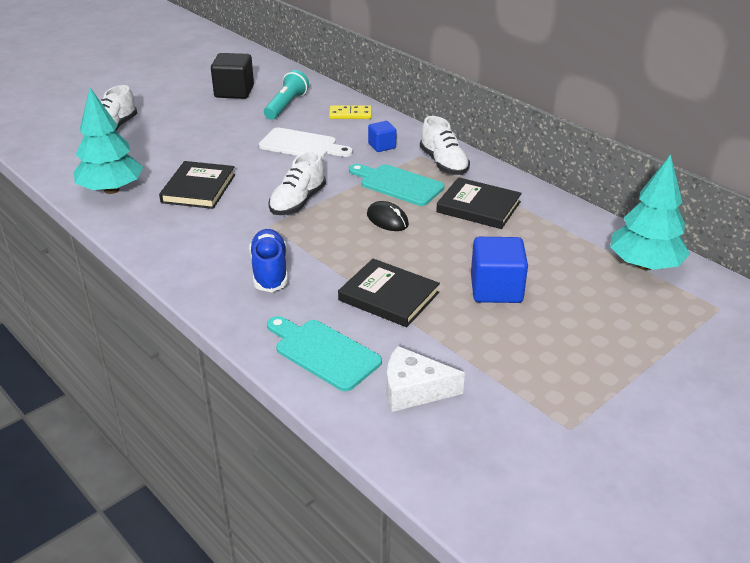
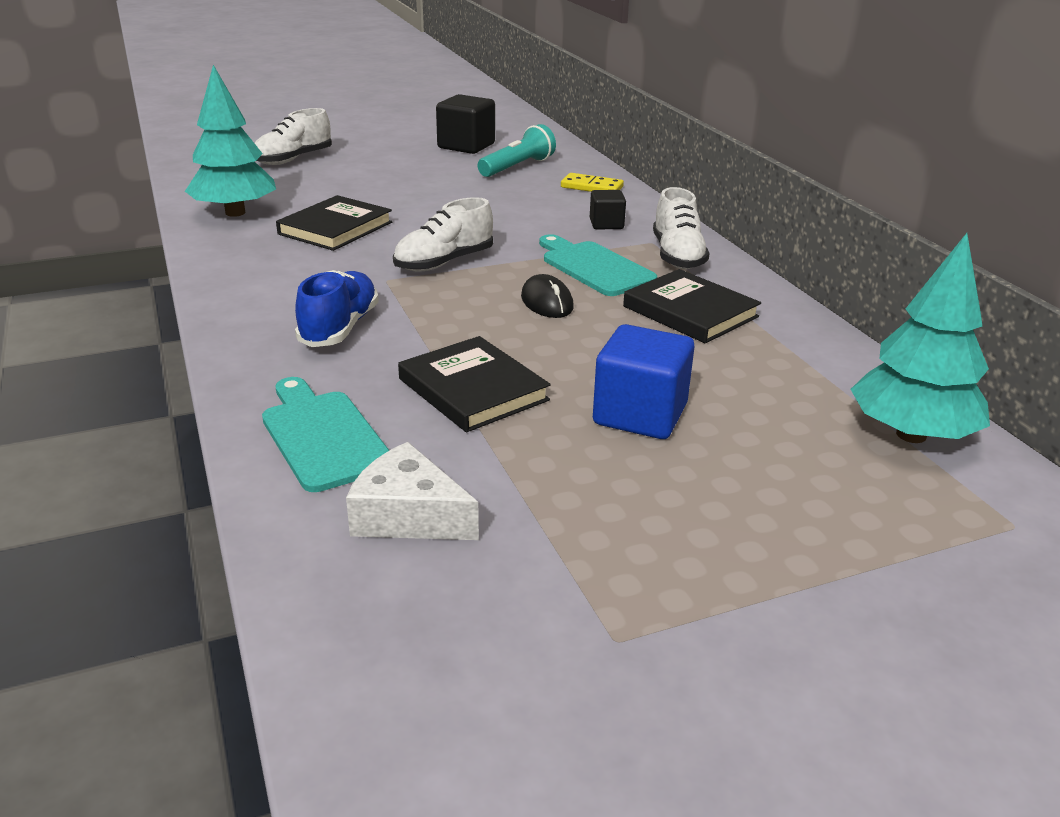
camera: 20 degrees right, 5 degrees down
(302, 145) = (502, 207): white cutting board -> none
(382, 146) = (606, 224): blue cube -> black cube

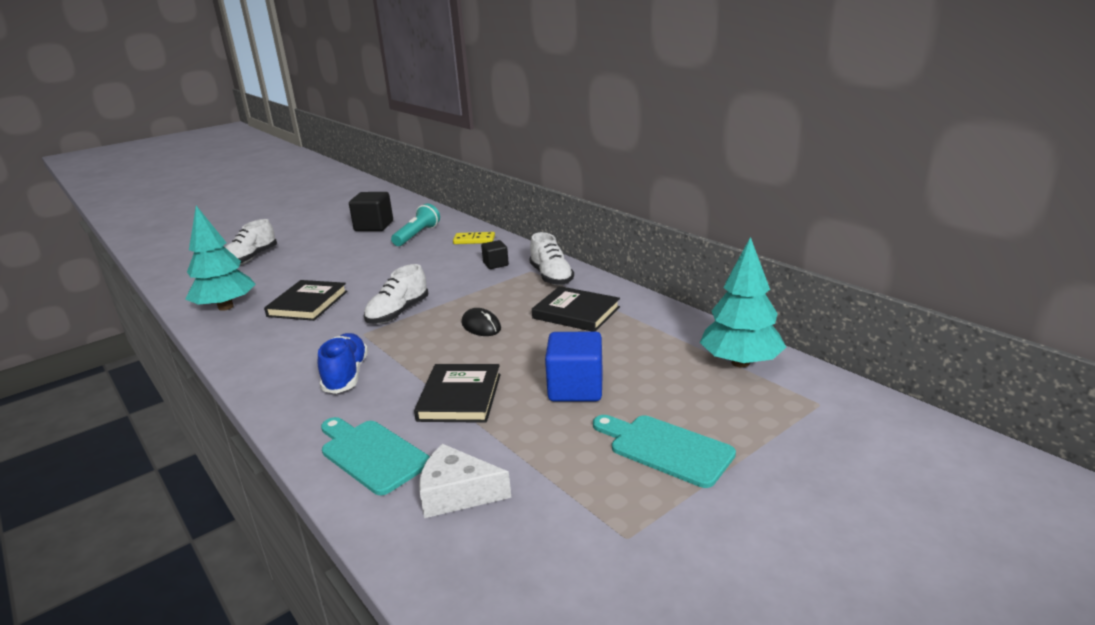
camera: 15 degrees left, 5 degrees down
(473, 389) = (460, 397): black book -> black book turned 60 degrees clockwise
(594, 267) = (501, 295): turquoise cutting board -> turquoise cutting board (665, 448)

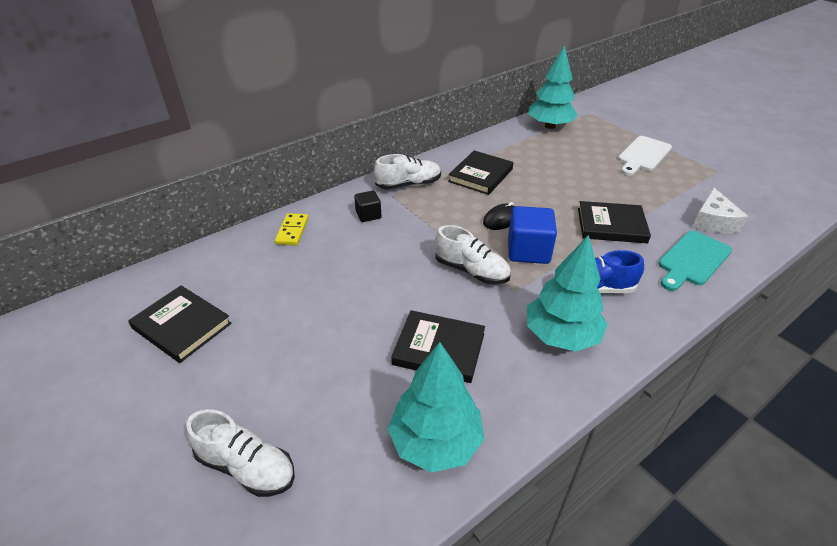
camera: 90 degrees left, 15 degrees up
(292, 355) = (561, 335): none -> turquoise tree
(374, 226) = (182, 326): black cube -> black book
(417, 235) = (248, 278): turquoise flashlight -> none
(575, 388) = (589, 179): blue cube -> blue cube (528, 251)
(665, 448) = (643, 155): turquoise cutting board -> white cutting board

